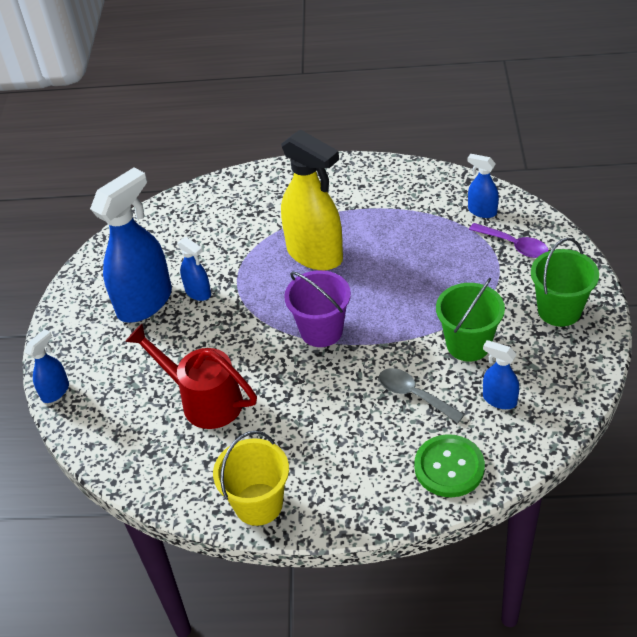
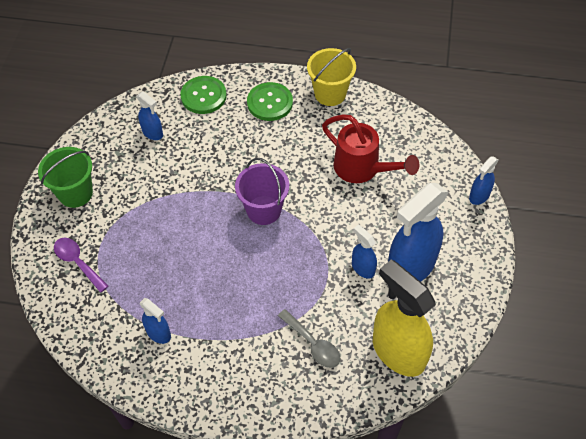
camera: 175 degrees left, 10 degrees up
(315, 254) = (252, 289): yellow spray bottle -> yellow spray bottle (398, 352)
(347, 473) = (270, 103): none -> green button
(414, 395) = (209, 146): grey spoon -> grey spoon (313, 344)
(468, 344) = (156, 177): green bucket -> none
(482, 211) = (87, 308): blue spray bottle -> blue spray bottle (159, 333)

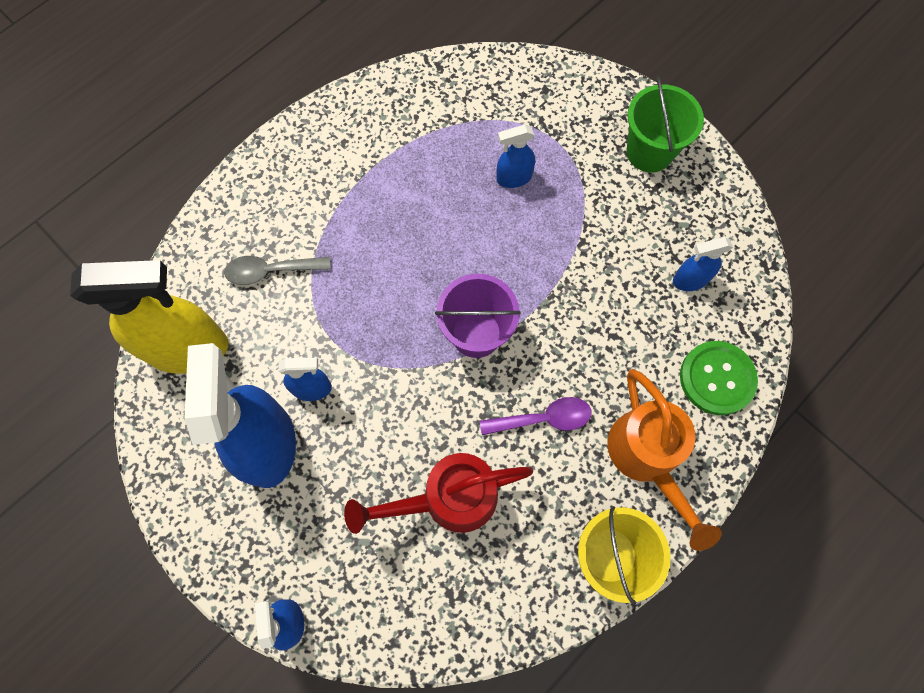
camera: 125 degrees right, 15 degrees up
(78, 262) = (549, 110): purple spoon -> purple spoon (543, 418)
(159, 333) = (404, 139): blue spray bottle -> blue spray bottle (513, 178)
(270, 103) = (647, 457): green button -> orange watering can

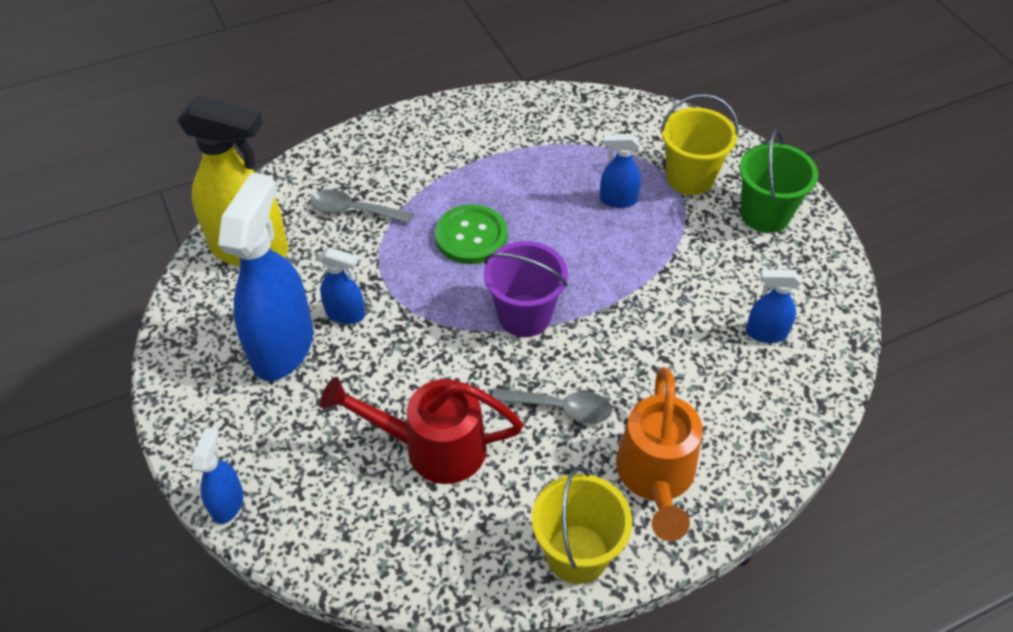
camera: 20 degrees right, 20 degrees down
(543, 418) = (560, 408): purple spoon -> grey spoon
(570, 131) = (690, 178): none -> yellow bucket
(717, 378) = (761, 428): green button -> green button (471, 236)

